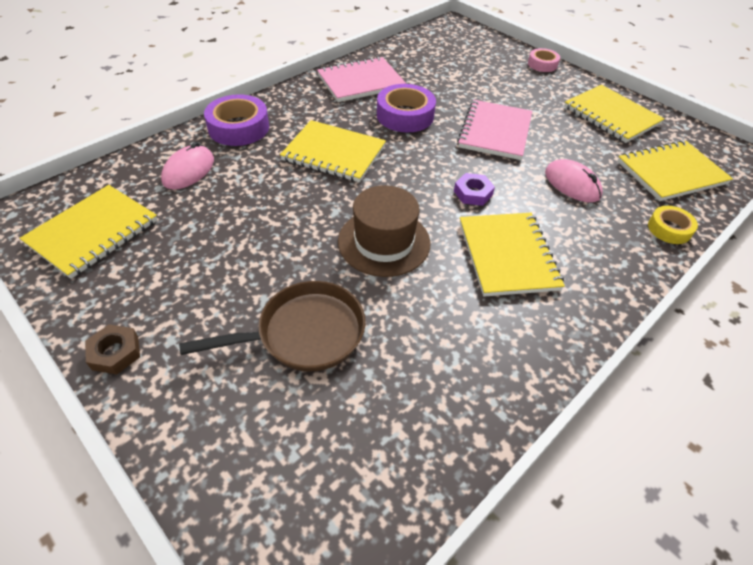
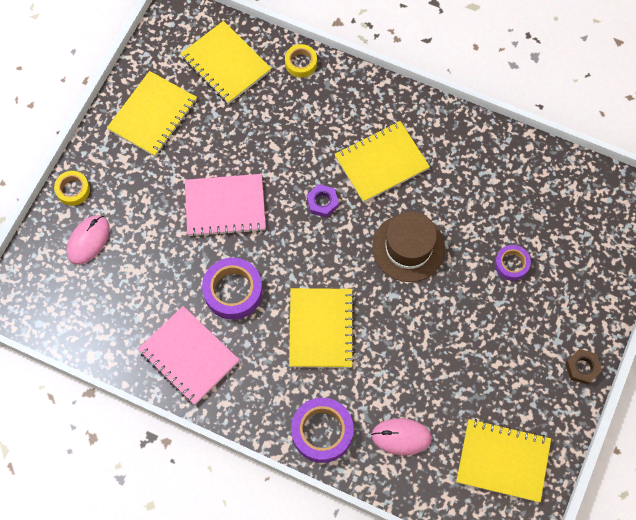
camera: 110 degrees left, 20 degrees up
(304, 333) = (511, 264): brown pan -> purple tape
(542, 64) = (73, 190): pink tape -> yellow tape
(572, 184) = (276, 133): pink mouse -> pink mouse (88, 240)

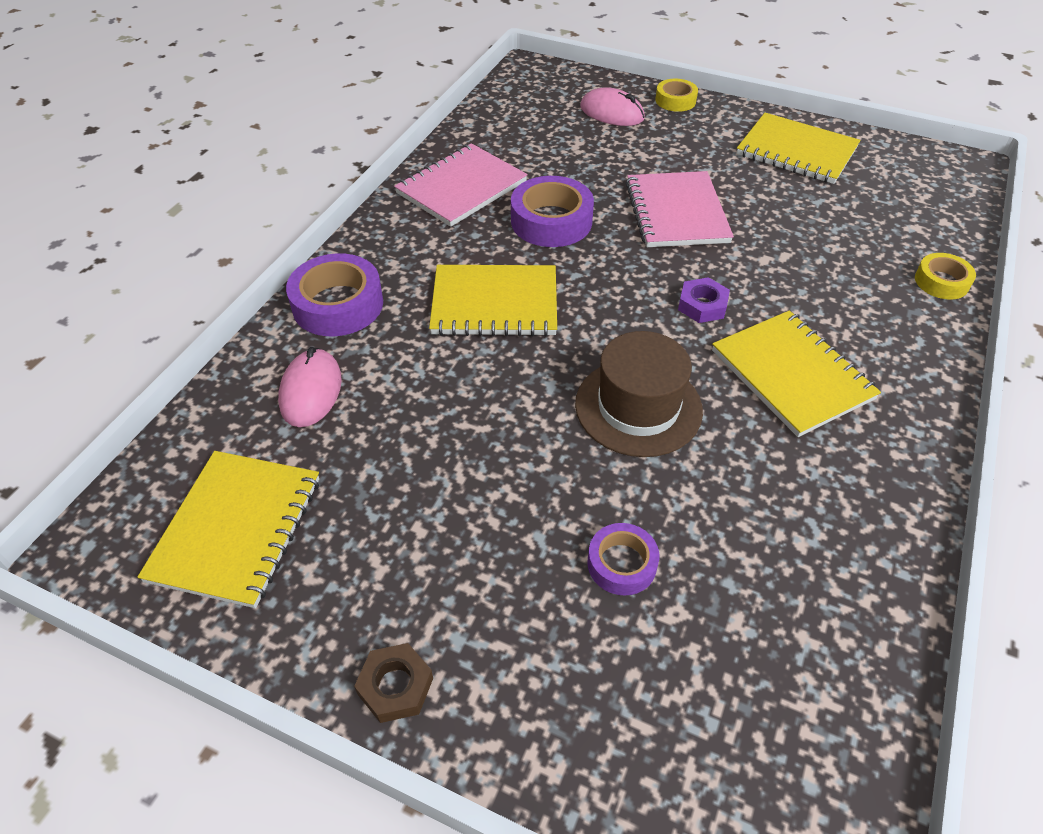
camera: 90 degrees right, 20 degrees down
(226, 64) = (903, 209): yellow notebook -> none

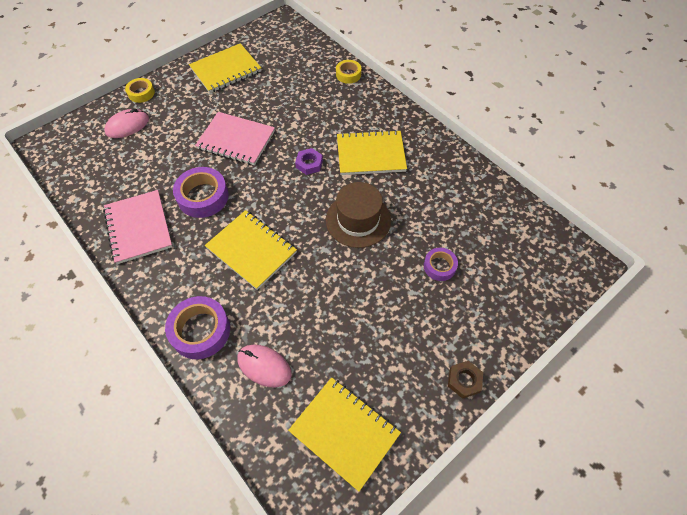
camera: 65 degrees left, 10 degrees up
(494, 303) = (251, 250): yellow notebook -> yellow notebook turned 75 degrees counterclockwise

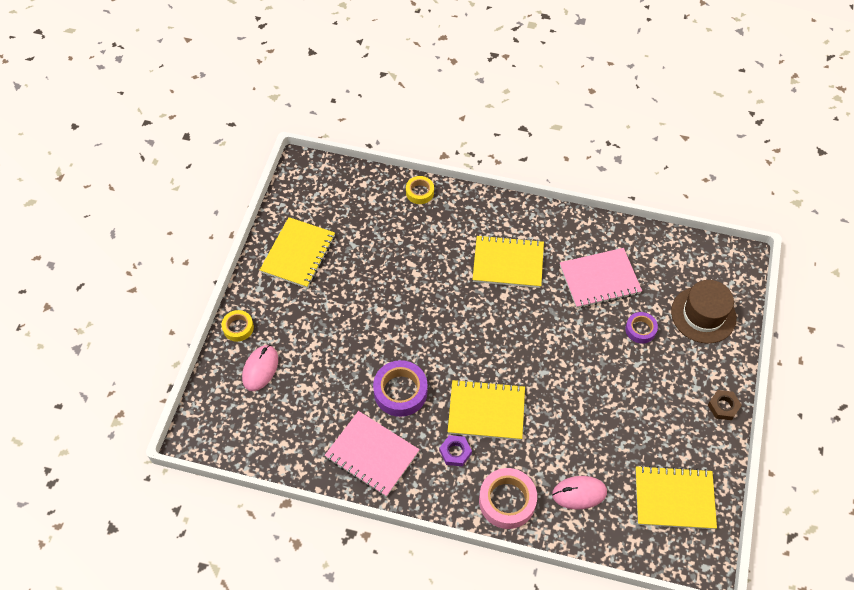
camera: 35 degrees left, 0 degrees up
(200, 330) = (507, 501): purple tape -> pink tape
(236, 140) = (378, 320): pink notebook -> pink notebook (599, 279)
(309, 164) = (464, 304): purple nut -> purple nut (455, 452)
(358, 220) = (548, 330): brown hat -> brown hat (703, 315)
(370, 154) = (508, 263): yellow notebook -> yellow notebook turned 45 degrees clockwise

